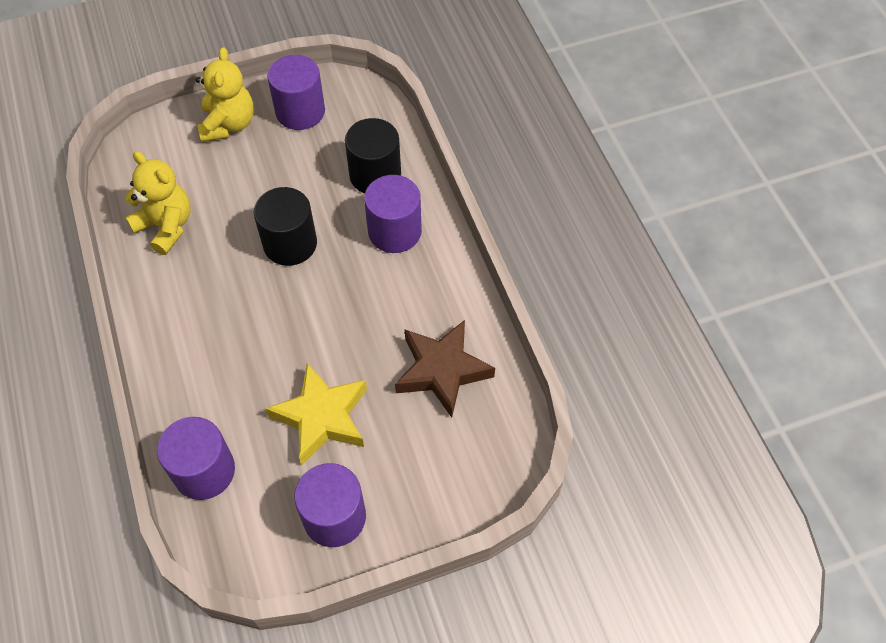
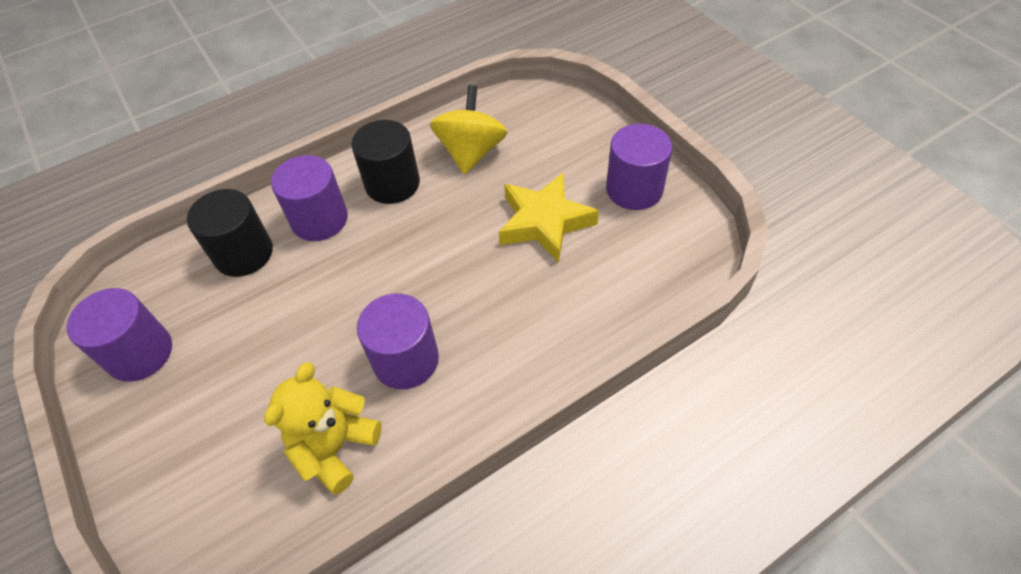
camera: 100 degrees left, 5 degrees down
(204, 471) = (634, 297): purple cylinder -> purple cylinder (406, 360)
(228, 124) = (157, 431): yellow teddy bear -> none
(290, 244) = (346, 305): black cylinder -> black cylinder (392, 184)
(442, 371) = (471, 152): brown star -> yellow spinning top

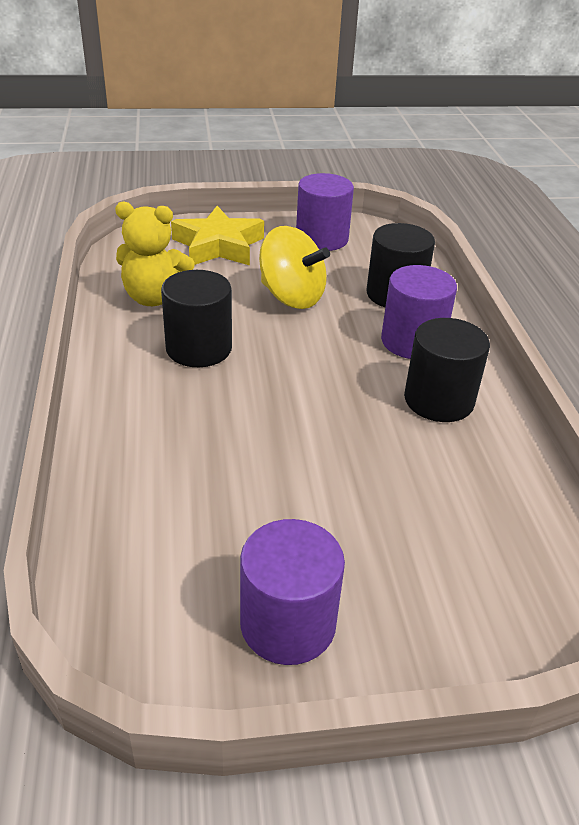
camera: 110 degrees right, 15 degrees down
(335, 448) = (154, 298): yellow teddy bear -> yellow teddy bear turned 135 degrees clockwise
(406, 360) = (199, 348): purple cylinder -> black cylinder
(471, 152) = (462, 480): yellow spinning top -> yellow spinning top (291, 297)
(544, 222) = (293, 500): yellow star -> yellow star (218, 246)

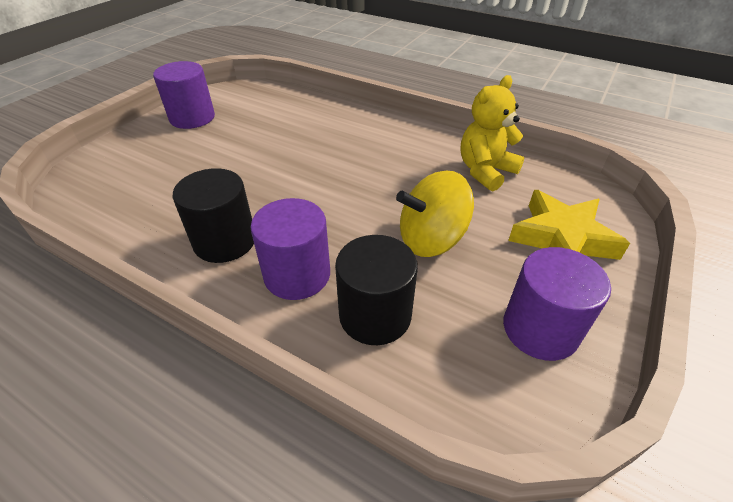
camera: 130 degrees right, 5 degrees up
(199, 348) = (401, 166): black cylinder -> none

